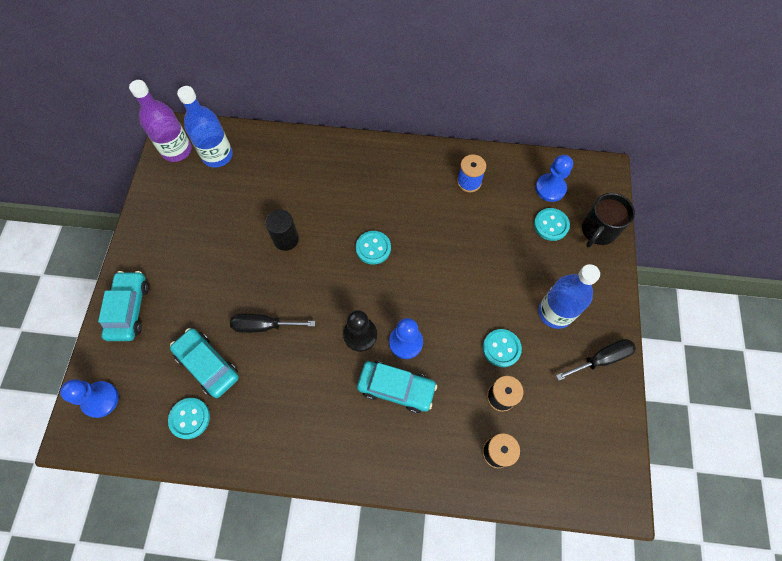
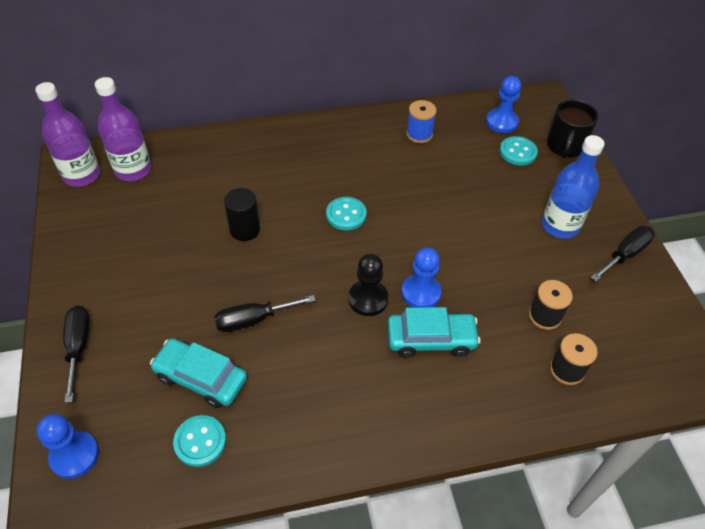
camera: 20 degrees left, 15 degrees down
(129, 309) = (78, 347): turquoise car -> black screwdriver
(217, 156) = (133, 170): blue bottle -> purple bottle
(501, 348) = (523, 271): turquoise button -> none

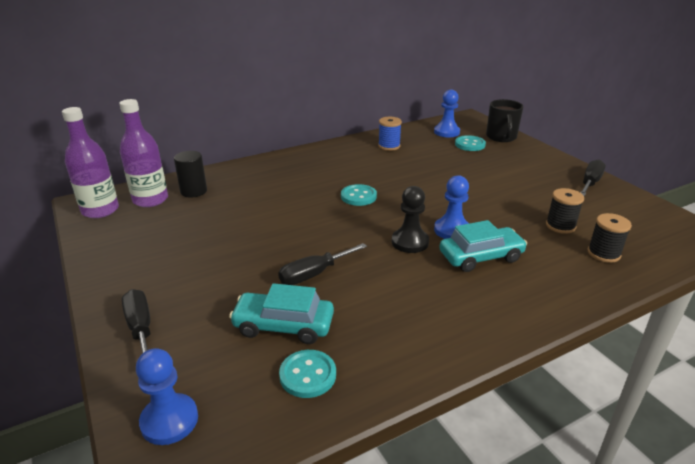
camera: 15 degrees left, 20 degrees down
(245, 230) = (274, 219): black cylinder -> black cylinder (193, 191)
(560, 225) = (530, 176): blue bottle -> none

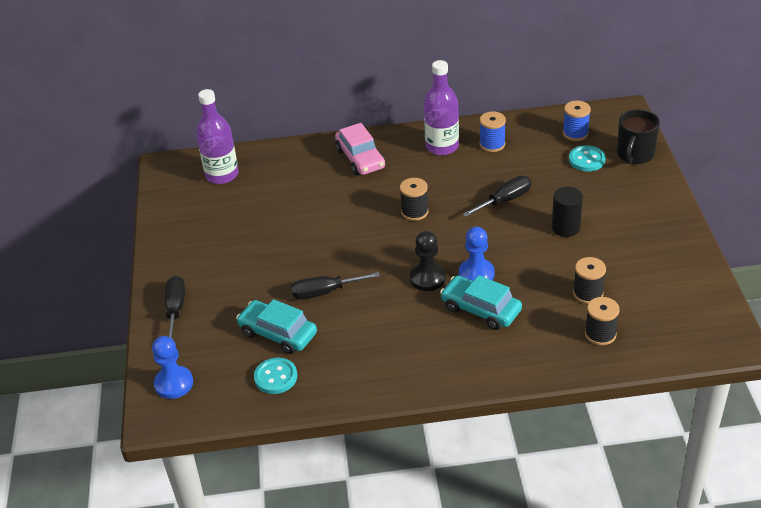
camera: 25 degrees right, 10 degrees up
(100, 210) = (176, 179): purple bottle -> purple bottle (442, 146)
(193, 191) = (263, 172): black cylinder -> black cylinder (565, 227)
(283, 169) = (360, 158): none -> pink car
(358, 196) = (414, 212): turquoise button -> black spool
(446, 132) = (575, 133): blue pawn -> blue spool
(481, 257) = (480, 309): turquoise car -> turquoise car turned 150 degrees counterclockwise
(590, 183) = (675, 246): black screwdriver -> black screwdriver (505, 200)

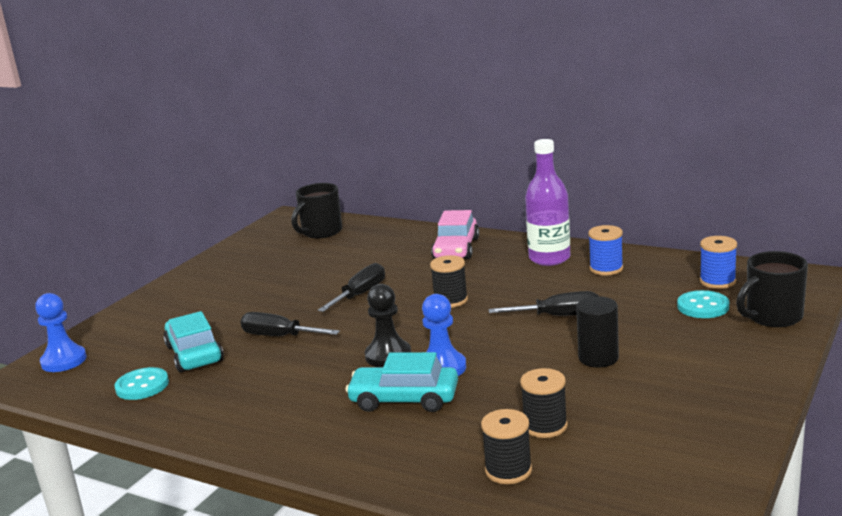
camera: 35 degrees right, 20 degrees down
(176, 309) = (147, 310): black screwdriver -> black screwdriver (360, 294)
(222, 175) = (321, 232): purple bottle -> black mug
(480, 309) = (404, 399): turquoise car -> turquoise car turned 60 degrees counterclockwise

